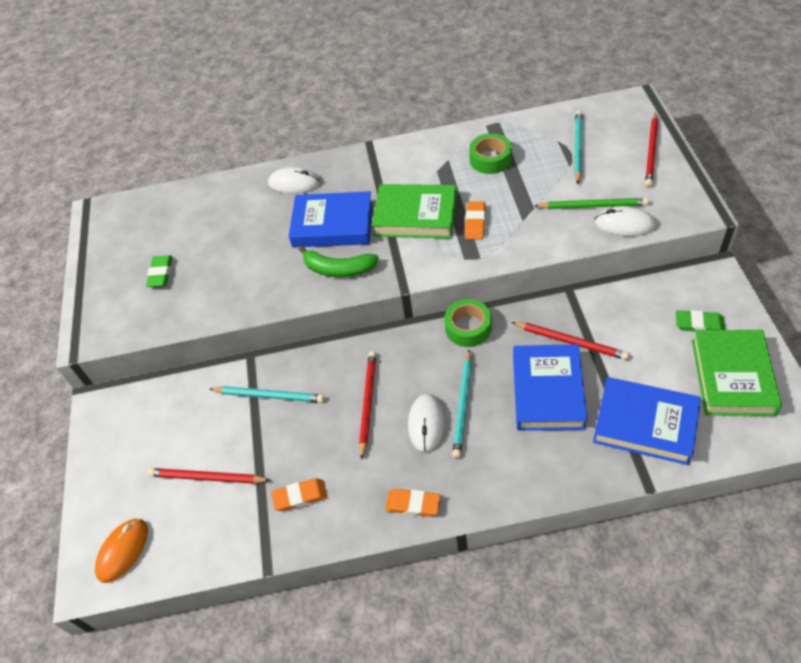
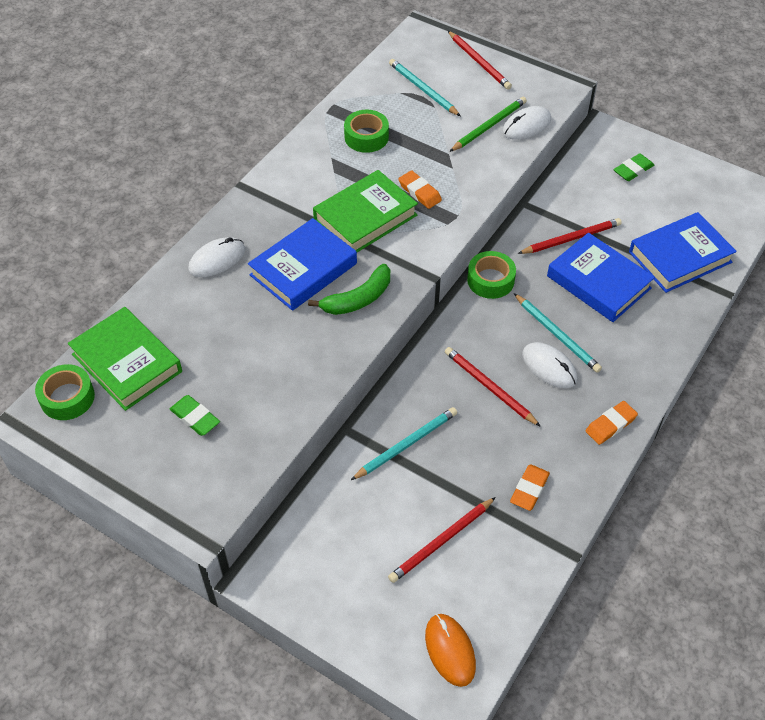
camera: 55 degrees left, 0 degrees up
(123, 211) = (67, 397): none -> green tape
(732, 377) = (690, 190): green book -> green book (127, 363)

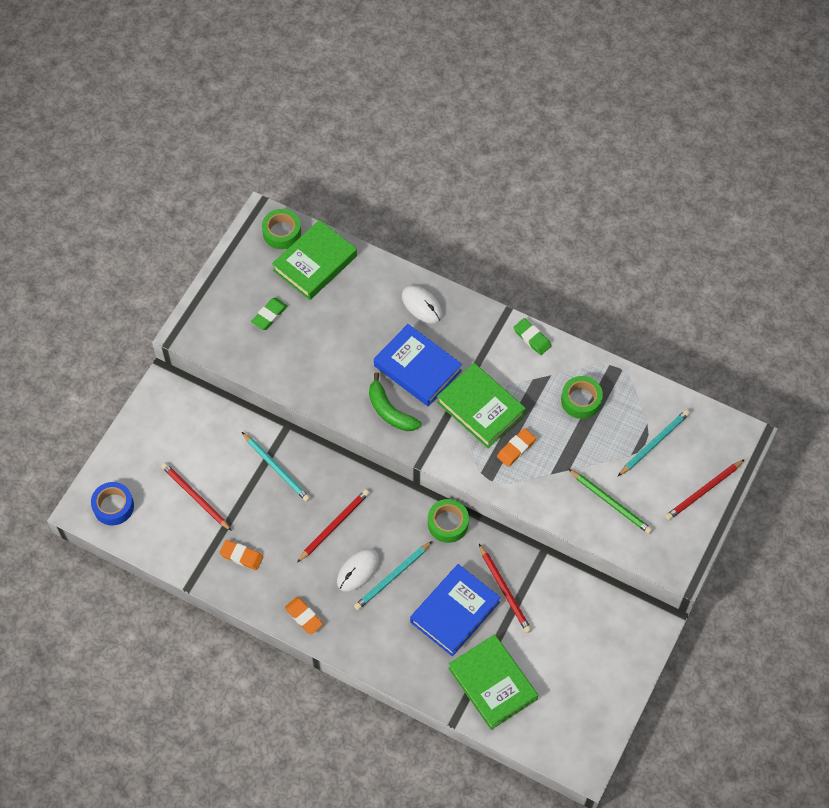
camera: 85 degrees right, 10 degrees up
(450, 650) = (113, 506): orange mouse -> blue tape
(526, 126) = (616, 535): white mouse -> none
(633, 170) = (602, 648): green eraser -> green eraser (532, 338)
(680, 257) = (492, 684): blue book -> green book

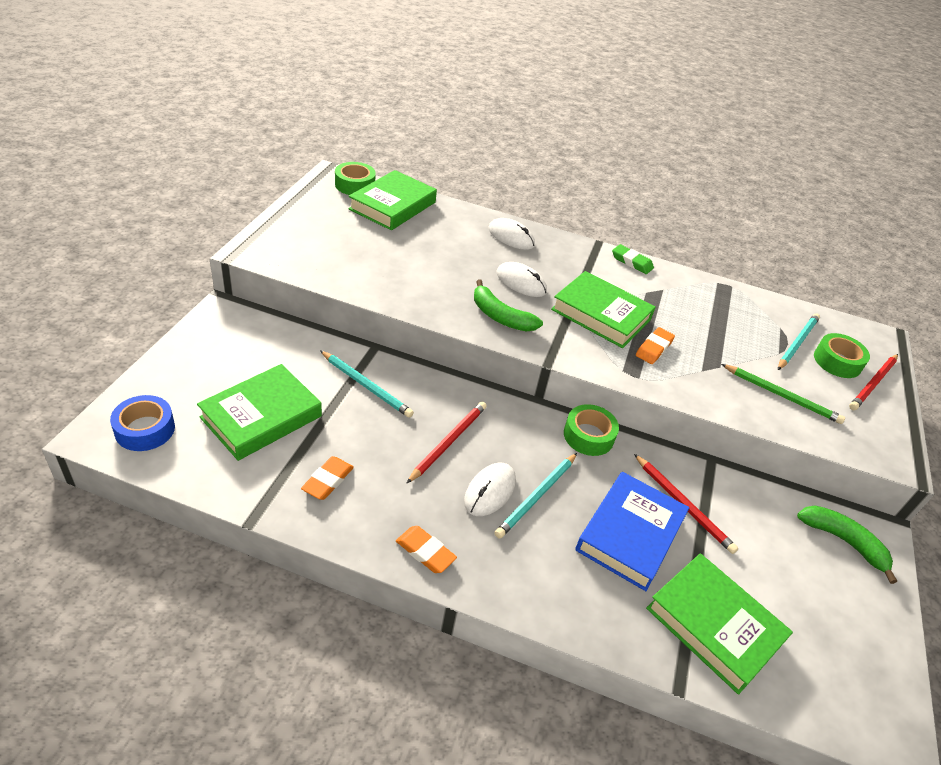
camera: 15 degrees left, 20 degrees down
(195, 497) = (261, 417): red pencil -> green book
(241, 556) = (328, 480): orange eraser -> orange eraser turned 75 degrees counterclockwise
(269, 315) = (348, 240): green eraser -> none
(417, 368) = (521, 282): blue book -> white mouse
(581, 400) = (703, 309): green tape -> green tape (837, 361)
(621, 628) = (843, 541): none -> green banana

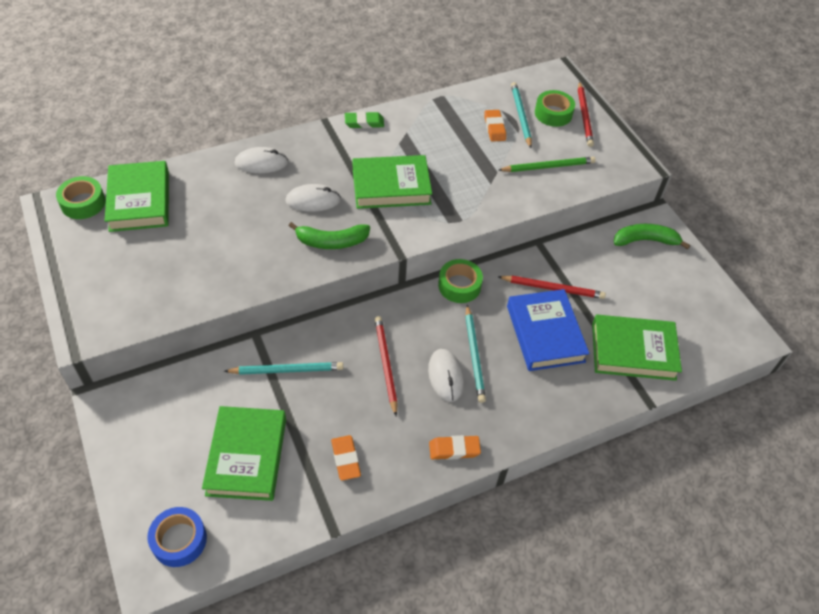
camera: 40 degrees left, 10 degrees up
(654, 348) = (448, 189): orange eraser -> orange eraser (494, 128)

